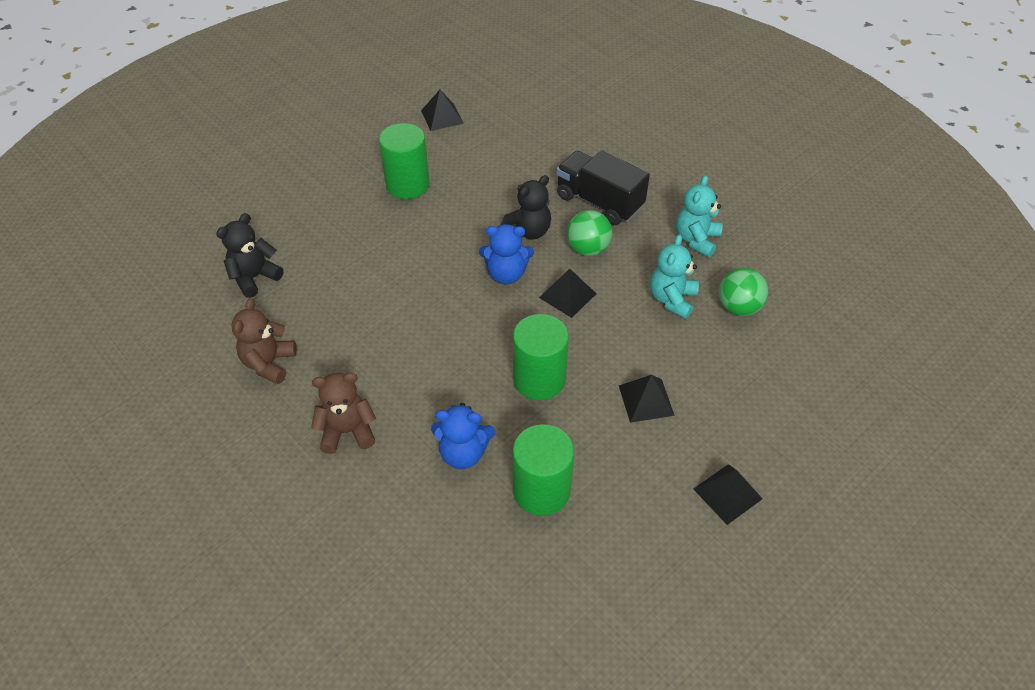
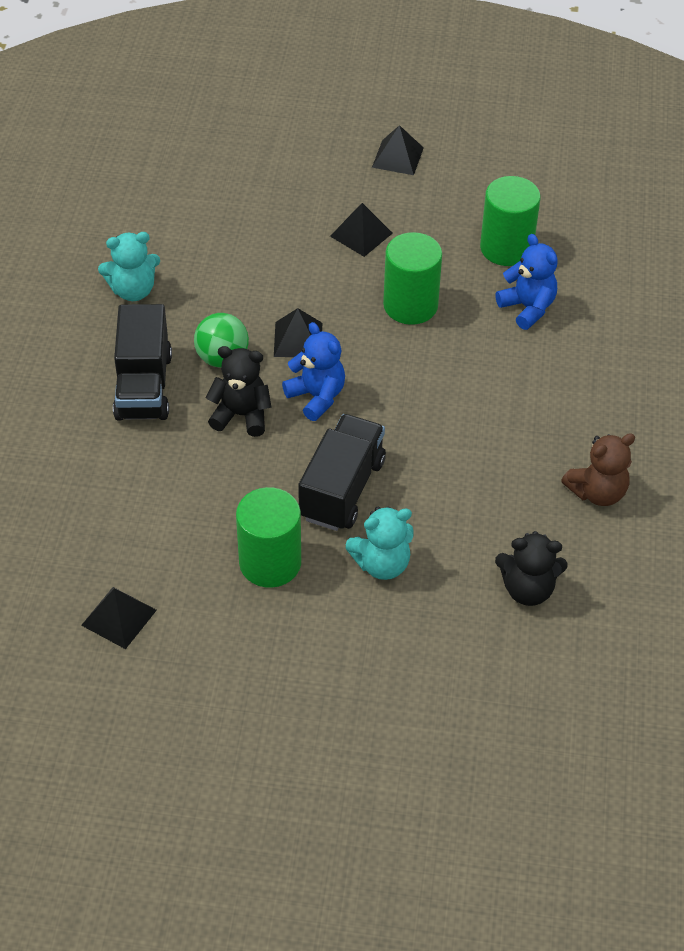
camera: 130 degrees left, 0 degrees up
(347, 431) = (592, 388): brown teddy bear -> none
(421, 242) = (342, 489): none -> black truck
(672, 299) = (231, 271): turquoise teddy bear -> turquoise teddy bear (381, 564)
(738, 307) = (198, 227): green ball -> none

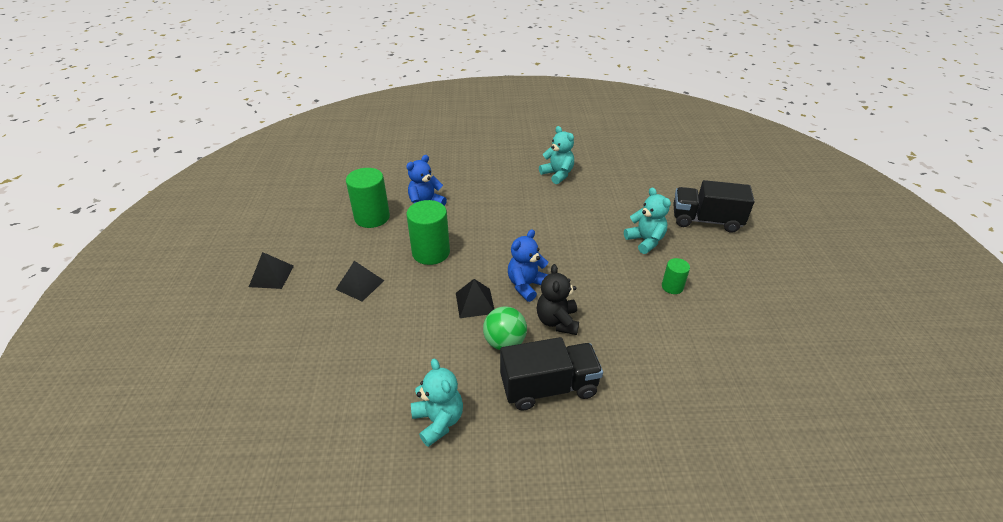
camera: 100 degrees left, 10 degrees down
(119, 617) = (762, 354): black pyramid -> none
(270, 563) = (672, 287): green cylinder -> green cylinder, size x0.53
(342, 489) = (599, 263): black truck -> black truck (706, 221)
(527, 589) = (631, 191): black teddy bear -> none
(597, 492) = (557, 174): brown teddy bear -> turquoise teddy bear

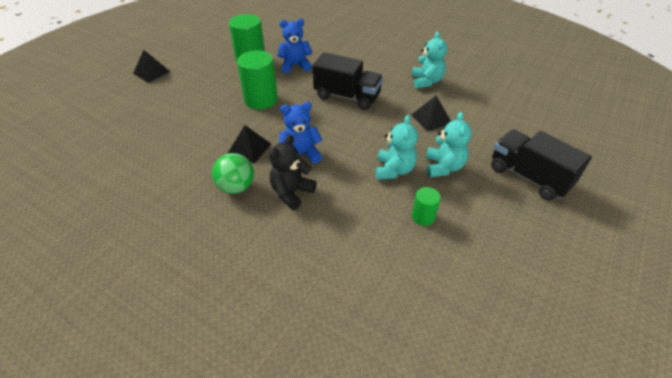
camera: 35 degrees right, 5 degrees up
(360, 284) = (192, 101): black pyramid -> black pyramid (431, 119)
(438, 421) = (134, 215): turquoise teddy bear -> turquoise teddy bear (394, 170)
(548, 387) = (228, 236): black truck -> black truck (347, 96)

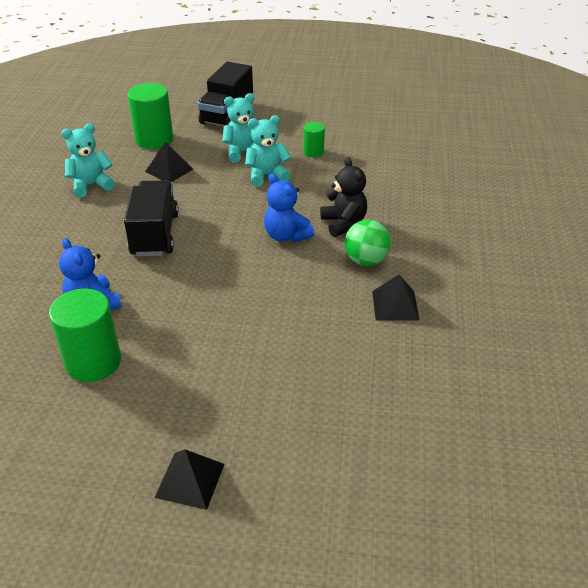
camera: 115 degrees left, 5 degrees down
(249, 148) = (303, 275): black pyramid -> black pyramid (395, 305)
(261, 100) = (201, 305): green cylinder -> green cylinder (154, 139)
(291, 193) = (343, 223): black teddy bear -> black teddy bear turned 120 degrees counterclockwise

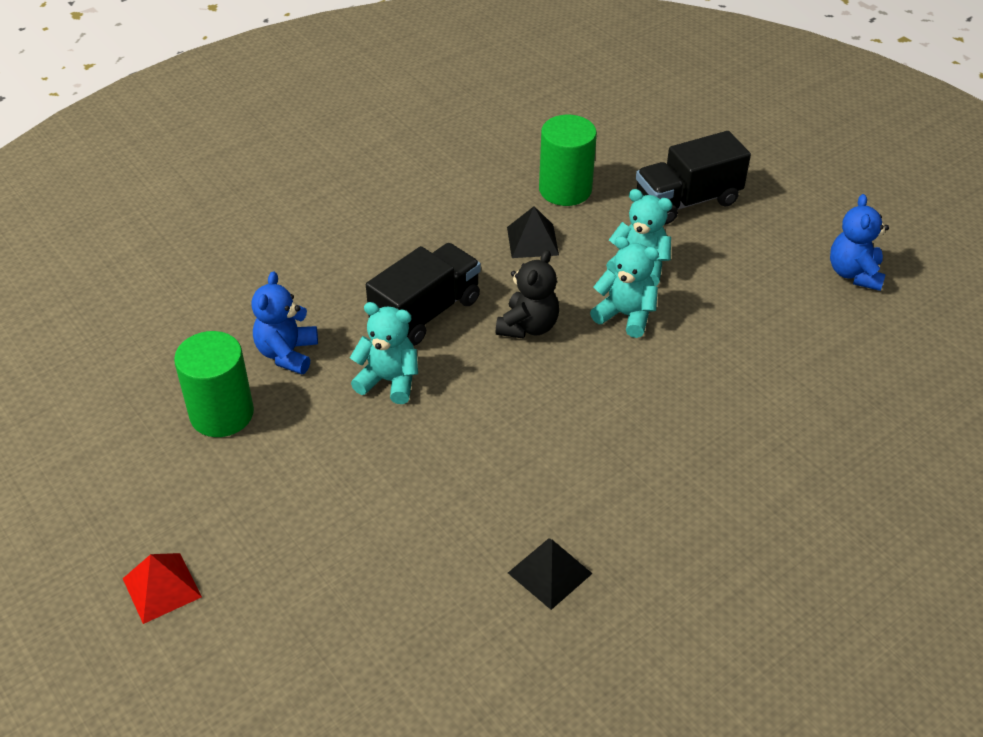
camera: 45 degrees right, 5 degrees up
(91, 185) = (437, 212): turquoise teddy bear -> turquoise teddy bear (389, 381)
(190, 480) = (162, 587): black pyramid -> red pyramid
(286, 236) = (548, 406): blue teddy bear -> blue teddy bear (854, 274)
(313, 152) = (721, 317): green cylinder -> none
(343, 223) = (628, 435): black teddy bear -> black teddy bear (528, 326)
(366, 260) = (591, 498): green ball -> none

